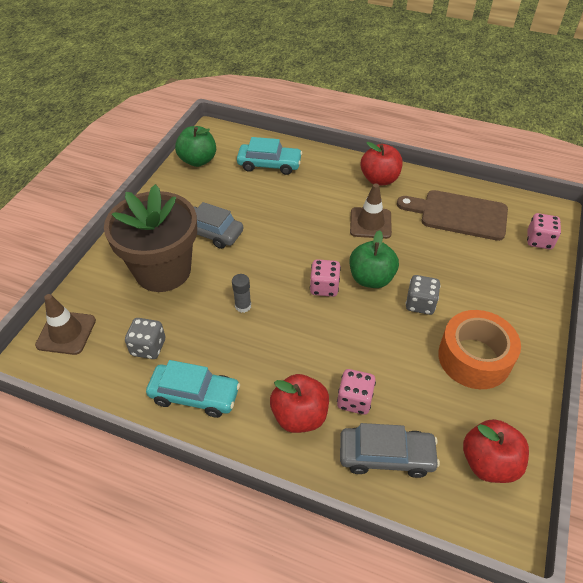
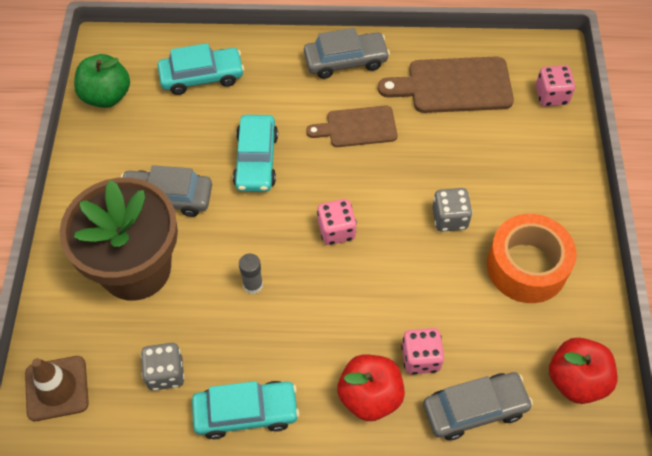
camera: 20 degrees left, 10 degrees up
(284, 225) = (256, 160): none -> turquoise car
(370, 223) = (357, 127): brown traffic cone -> brown cutting board
(371, 279) = (385, 203): green apple -> none
(379, 179) = (345, 61): red apple -> grey car

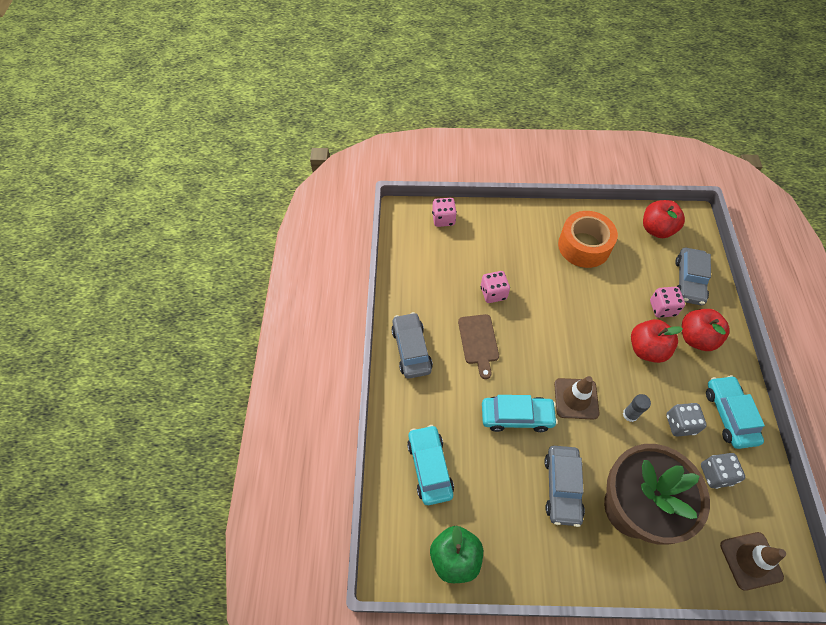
camera: 90 degrees left, 0 degrees up
(277, 225) = (576, 398): none -> brown traffic cone
(336, 230) = (574, 357): pink dice -> pink dice (493, 293)
(349, 323) = (647, 349): none -> red apple
(449, 218) = (553, 286): grey dice -> grey dice (680, 424)
(453, 86) = (436, 276): brown cutting board -> none
(474, 409) = (689, 281): grey car -> grey car turned 150 degrees counterclockwise

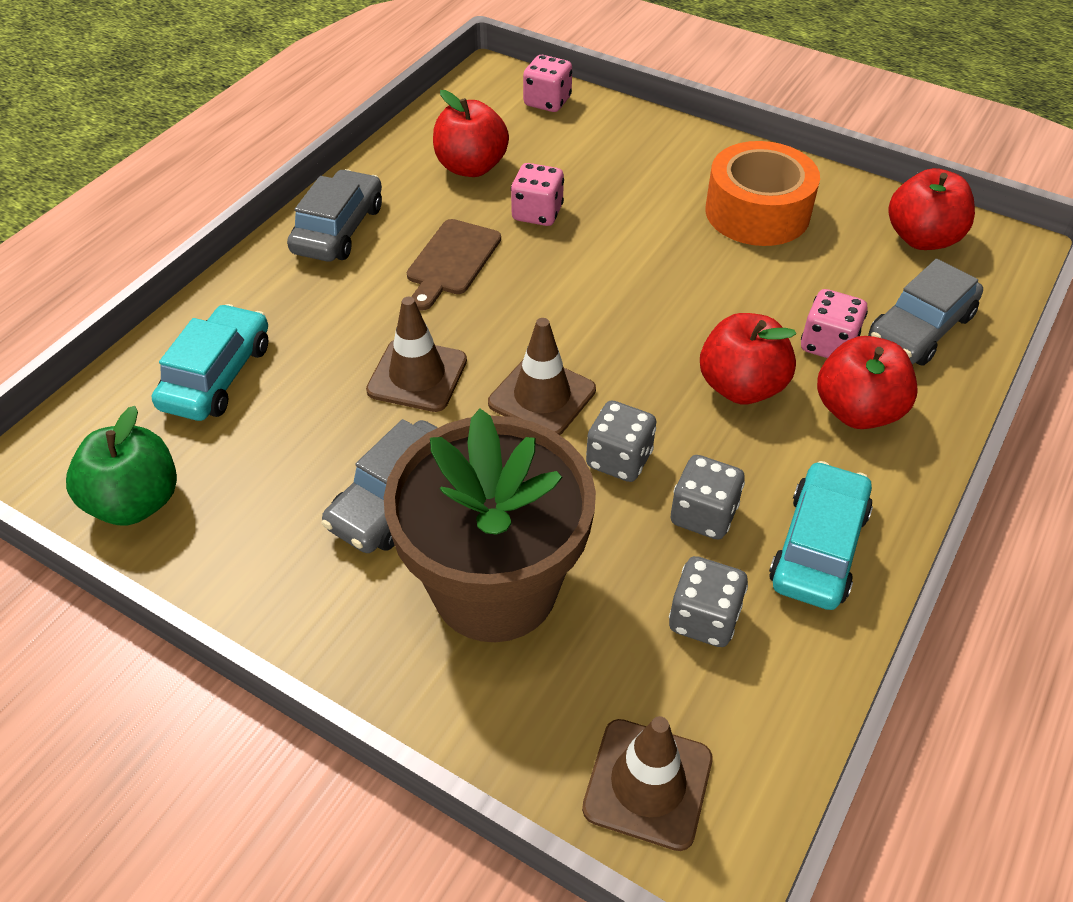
camera: 30 degrees right, 10 degrees down
(441, 279) = (471, 167): none -> red apple
(516, 416) = (417, 375): turquoise car -> brown traffic cone
(630, 414) = (619, 459): grey glue stick -> grey dice

